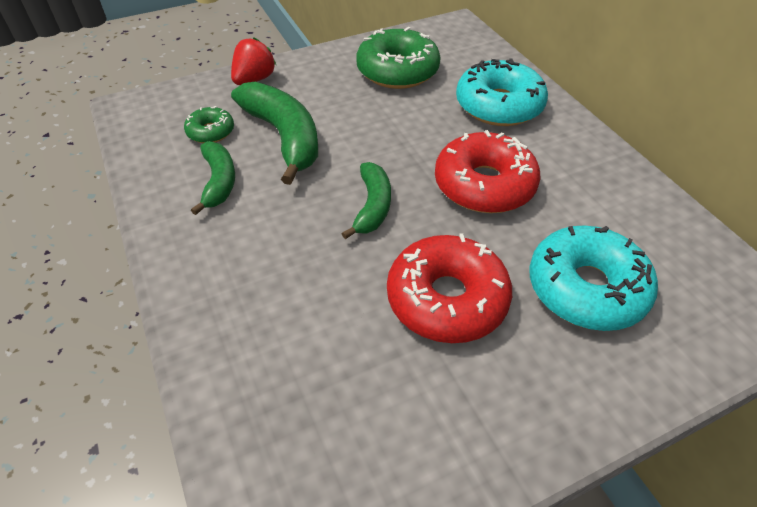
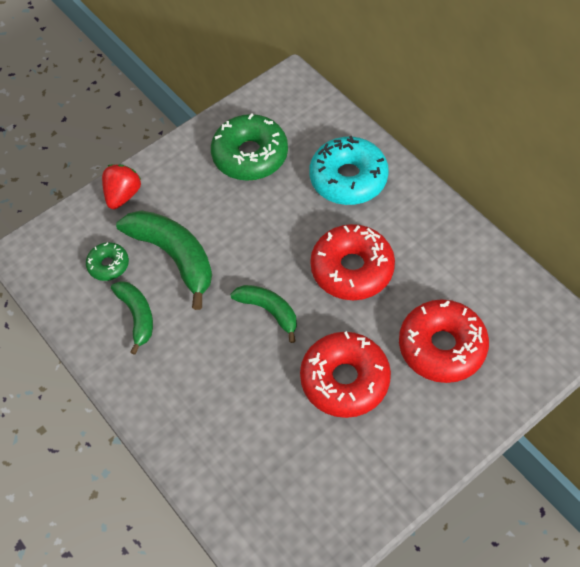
camera: 10 degrees left, 10 degrees up
(372, 206) = (269, 311): green banana -> green banana turned 45 degrees counterclockwise
(586, 288) = (442, 347): turquoise donut -> red donut

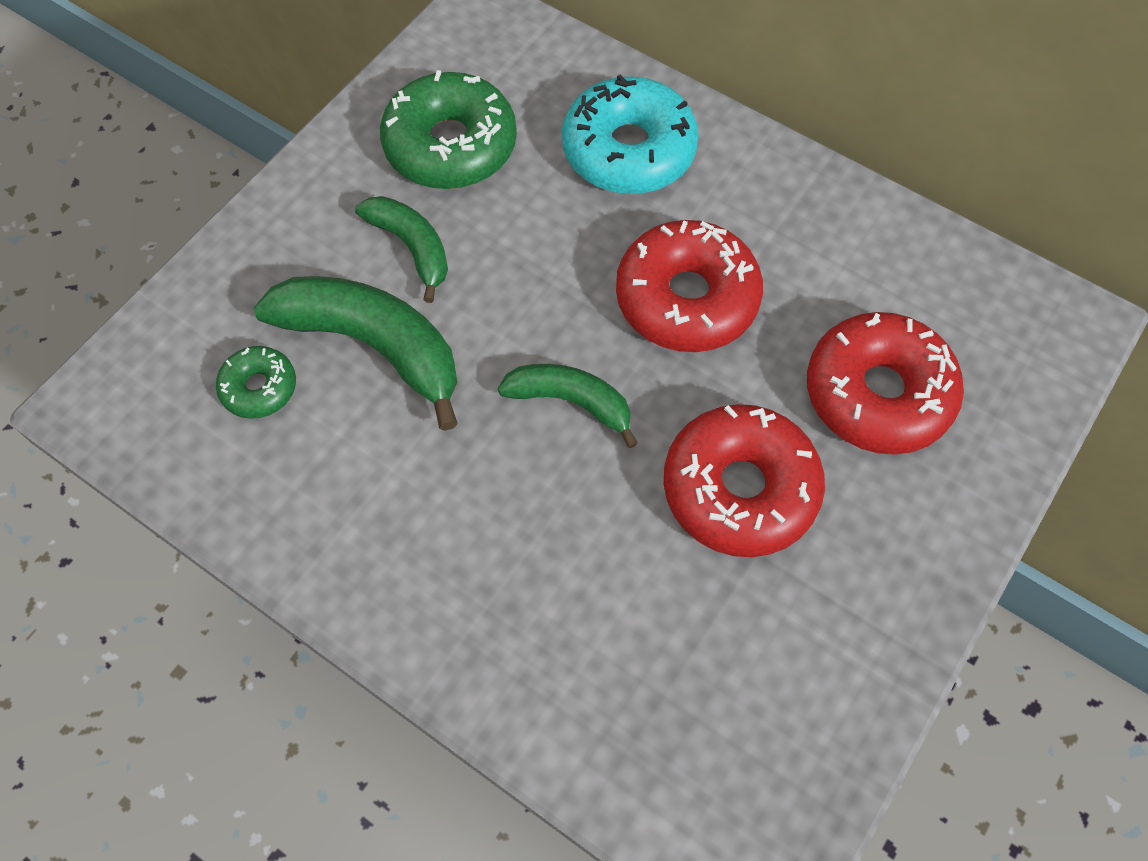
camera: 20 degrees left, 5 degrees up
(123, 195) = (247, 259): red strawberry -> none
(137, 316) = (340, 466): green banana -> green banana (411, 247)

